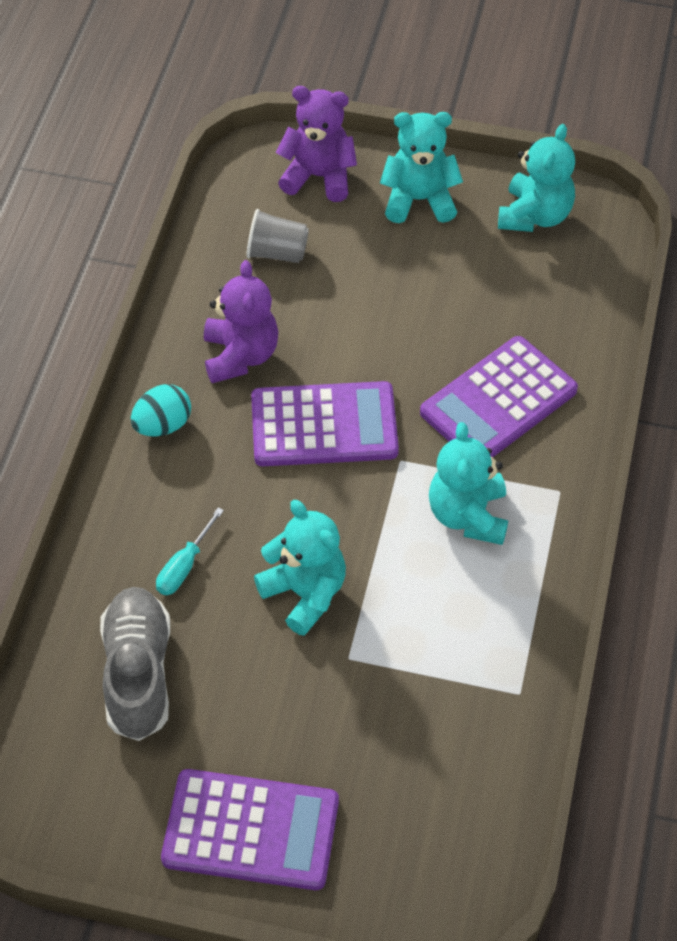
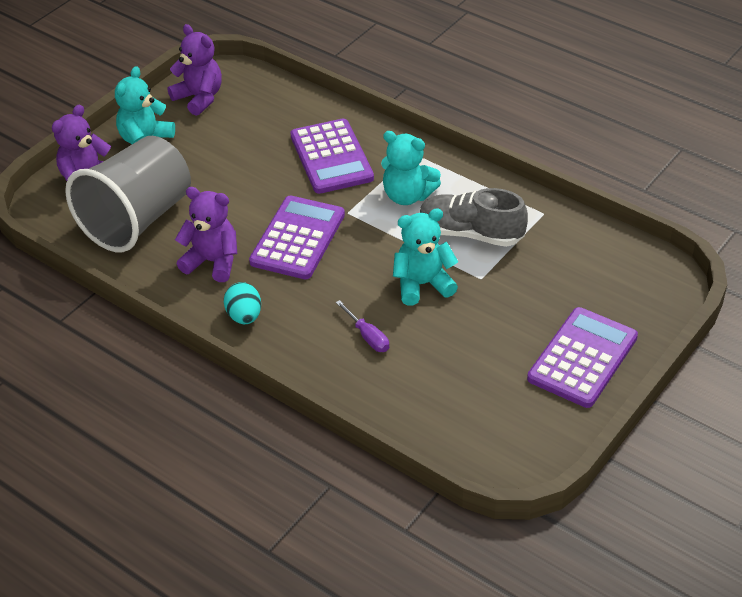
camera: 65 degrees left, 10 degrees down
(138, 673) = (439, 382): grey shoe -> grey shoe (471, 233)
(184, 566) = (368, 336): turquoise screwdriver -> purple screwdriver
(277, 253) = (137, 219): grey cup -> grey cup, size x2.40
(534, 216) = (199, 98): turquoise teddy bear -> purple teddy bear

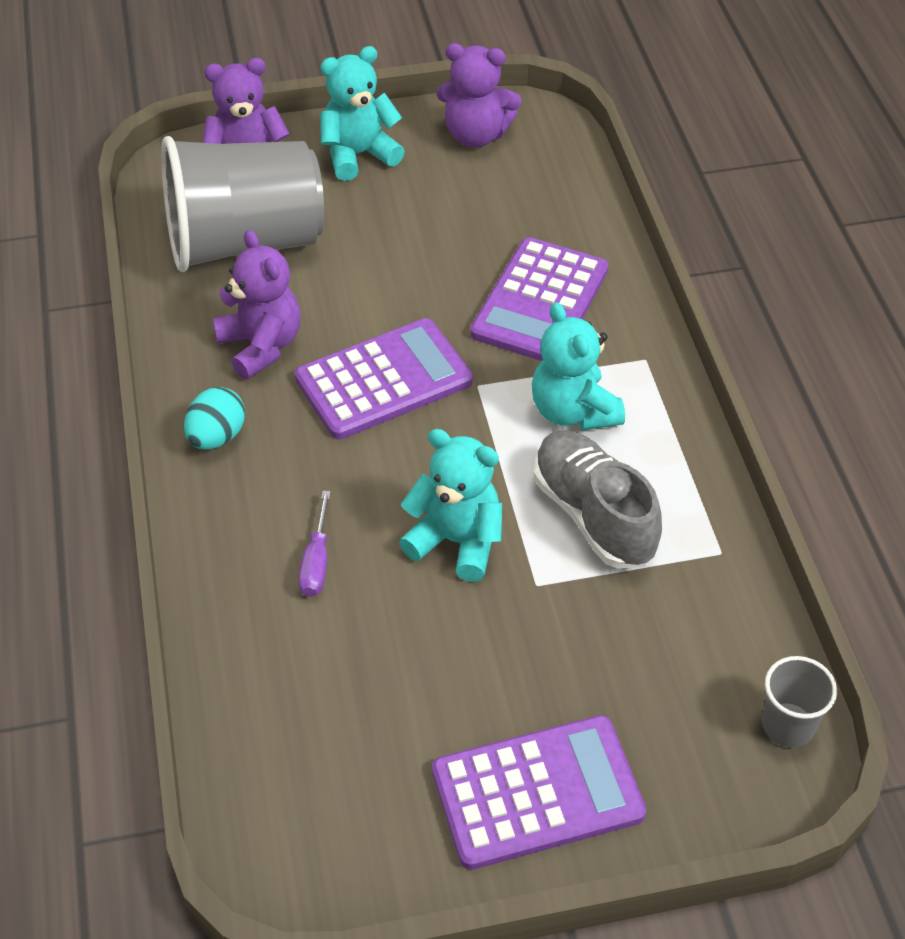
camera: 40 degrees right, 5 degrees up
(199, 98) = (476, 135): purple teddy bear -> purple teddy bear turned 105 degrees clockwise
(649, 261) = (788, 725): none -> grey cup

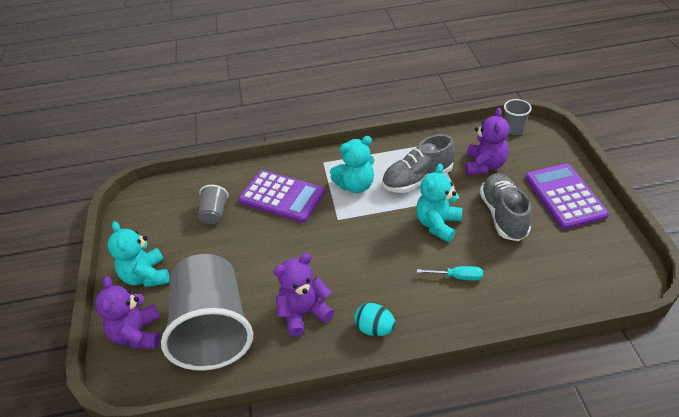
camera: 85 degrees left, 5 degrees down
(316, 562) = (457, 277): purple screwdriver -> turquoise screwdriver
(383, 380) = (333, 256): purple calculator -> none
(476, 135) = (145, 223): purple teddy bear -> purple teddy bear (484, 165)
(479, 659) = (503, 215): none -> grey shoe
(497, 215) = (214, 213): none -> grey cup

